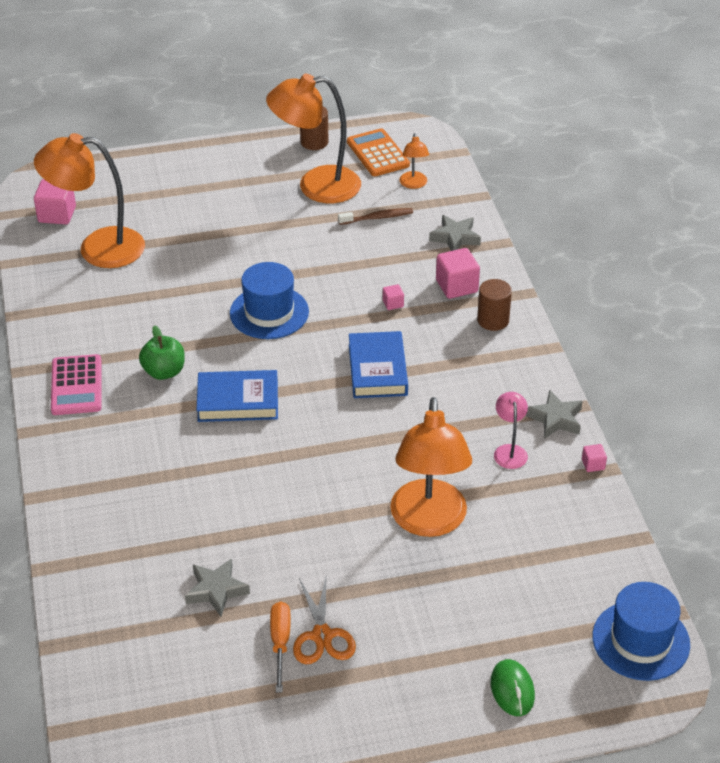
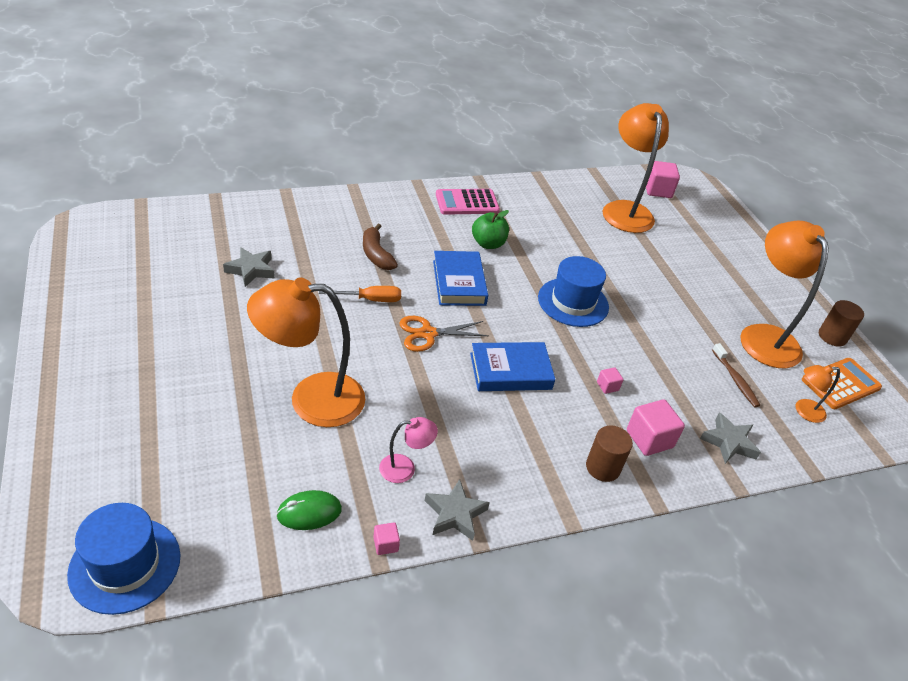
camera: 80 degrees right, 0 degrees up
(185, 472) = (376, 254): none -> brown banana
(280, 643) = (190, 302): orange screwdriver -> orange screwdriver (370, 299)
(322, 636) = (192, 326): orange scissors -> orange scissors (428, 333)
(512, 690) = (95, 448): green mouse -> green mouse (309, 512)

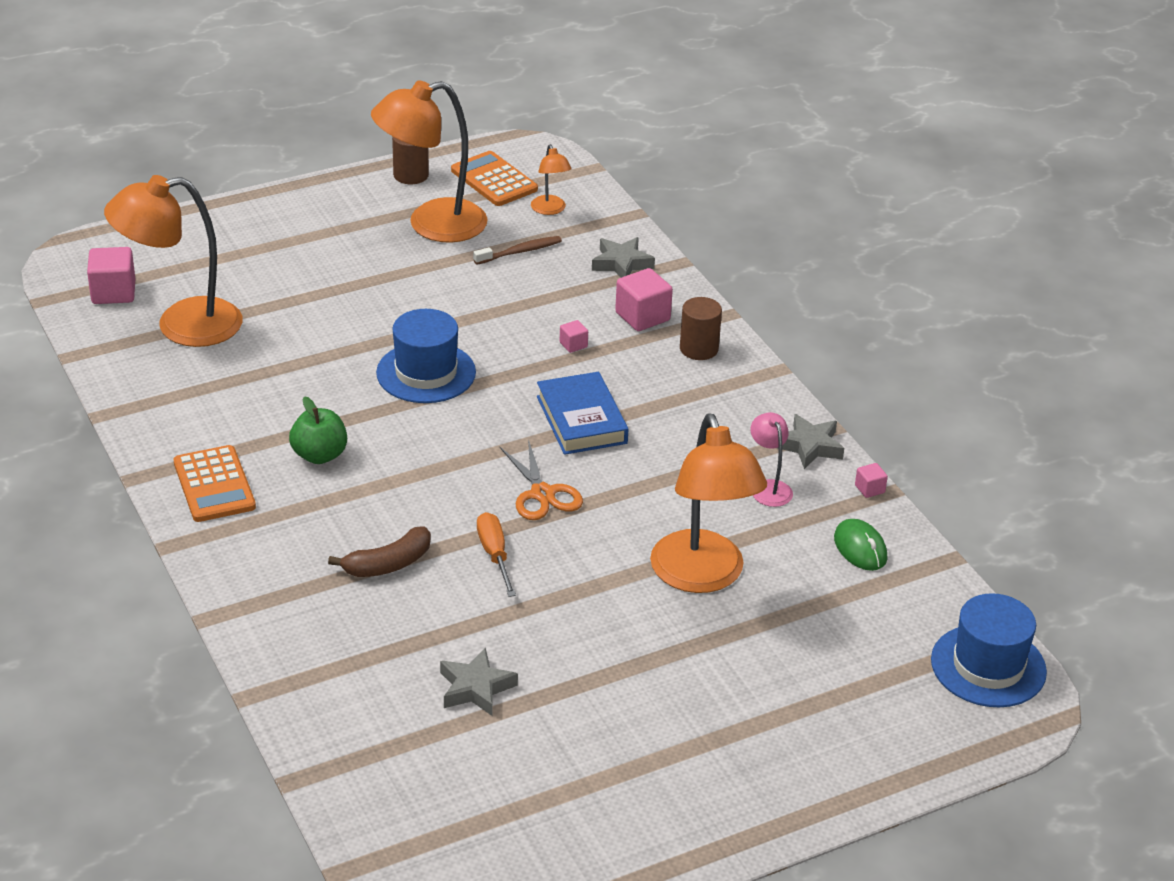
camera: 95 degrees left, 5 degrees down
(459, 283) = (424, 476): blue book -> none
(467, 203) = (214, 485): pink calculator -> orange calculator

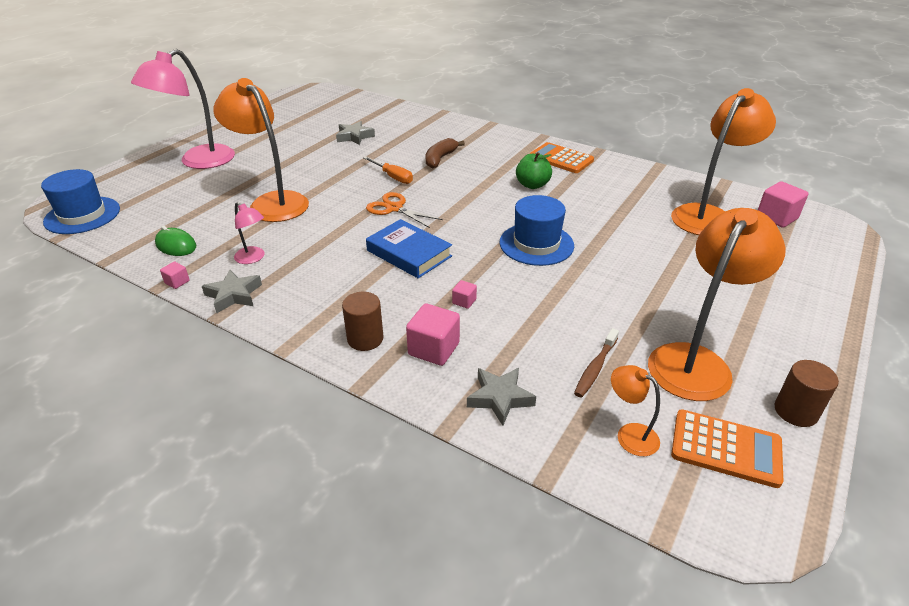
camera: 150 degrees right, 0 degrees up
(783, 733) = (198, 162): none -> pink lamp

